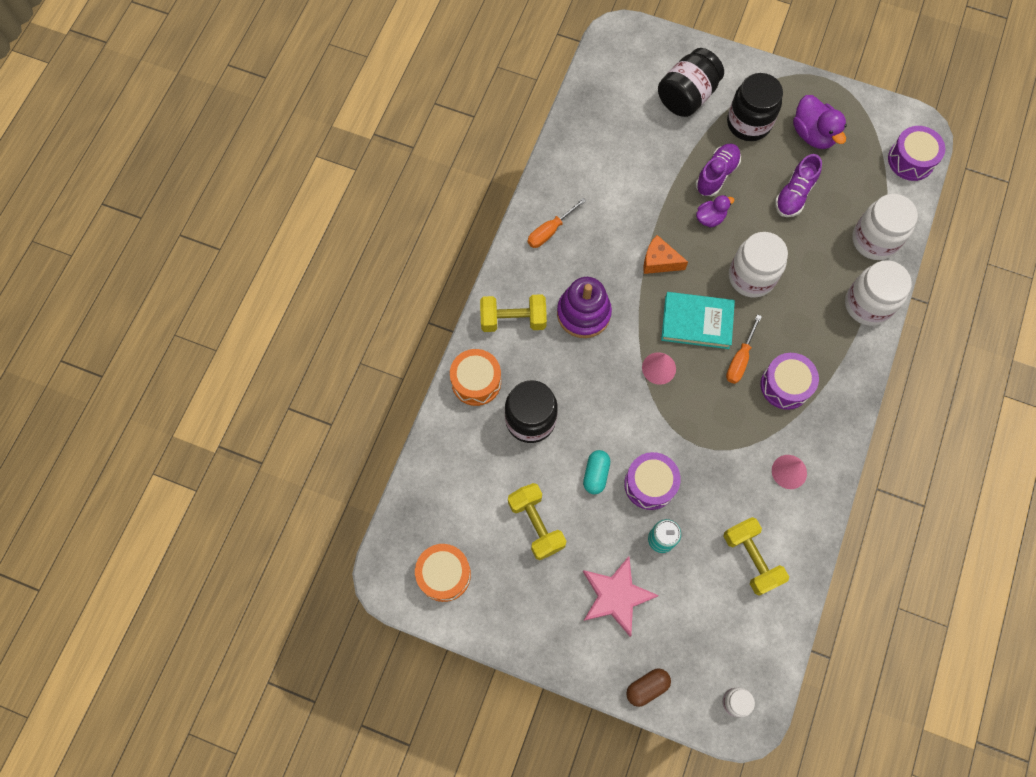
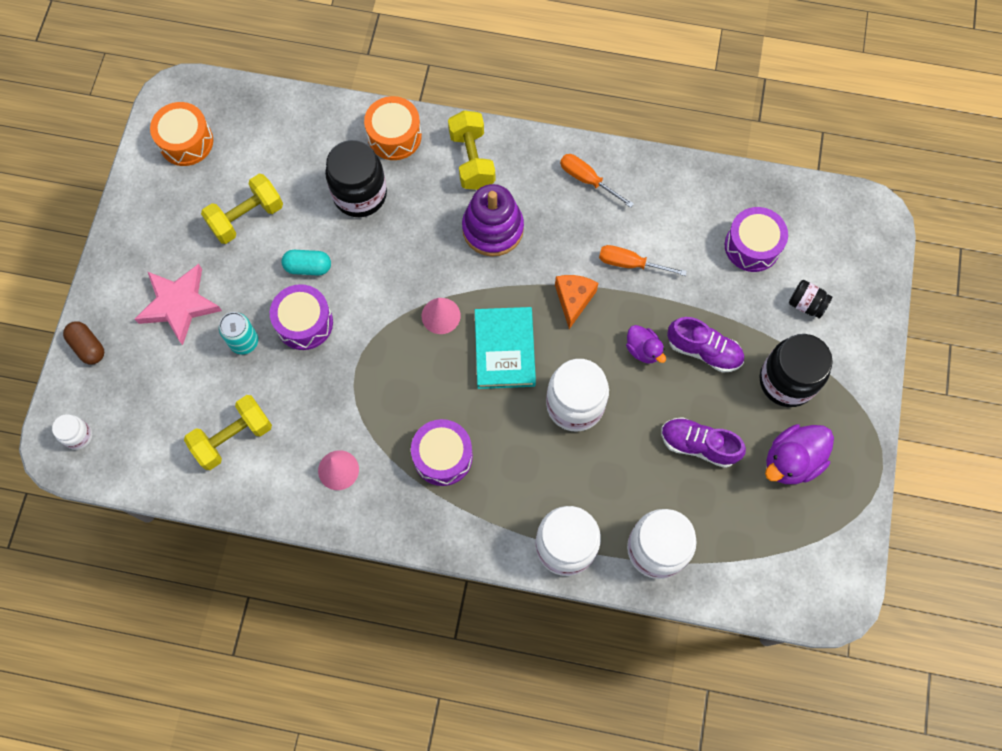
camera: 80 degrees right, 0 degrees up
(687, 96) = (806, 304): black jar -> black jar, size x0.50
(740, 359) = (466, 402): orange screwdriver -> orange screwdriver (630, 264)
(911, 160) = (785, 590): purple drum -> purple drum (752, 246)

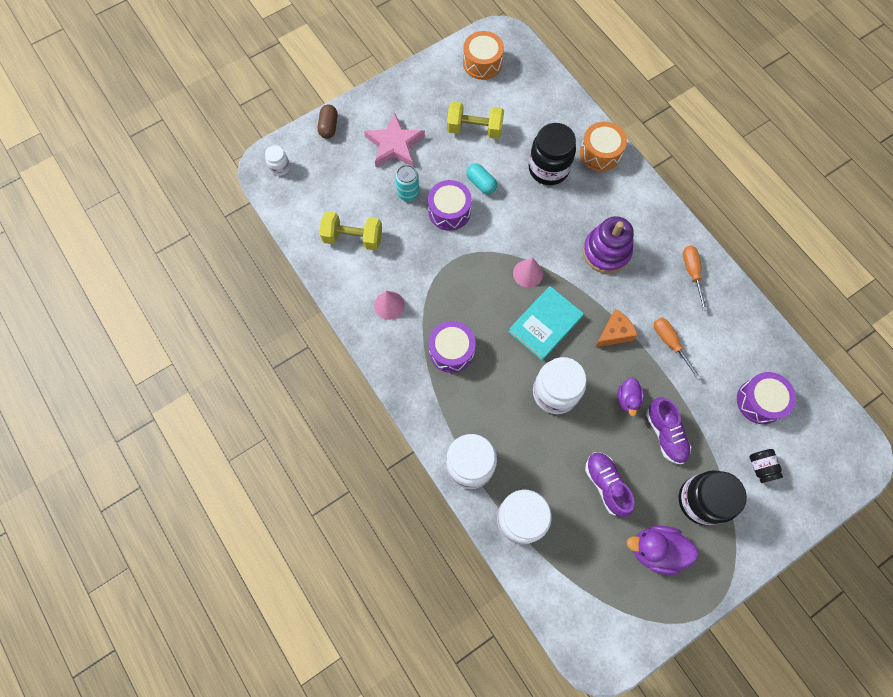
camera: 45 degrees right, 0 degrees up
(472, 160) = (632, 203): yellow dumbbell -> none

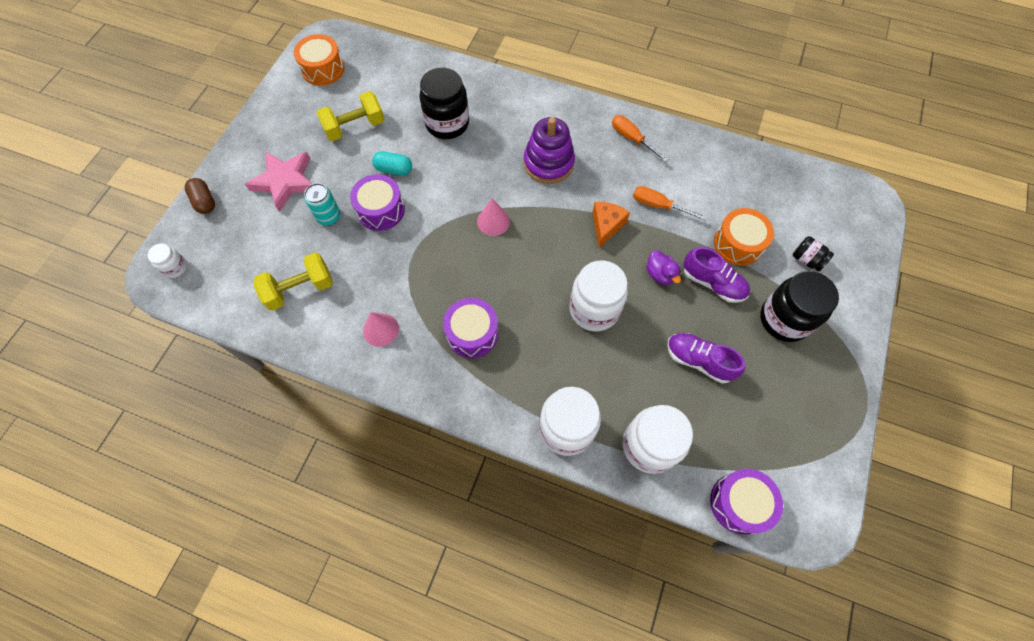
camera: 35 degrees left, 5 degrees down
(545, 325) = (541, 256): turquoise book -> none
(600, 153) = (483, 87): orange drum -> orange drum (738, 244)
(655, 550) = (782, 388): purple duck -> none
(760, 401) = (764, 207): purple drum -> purple drum (739, 503)

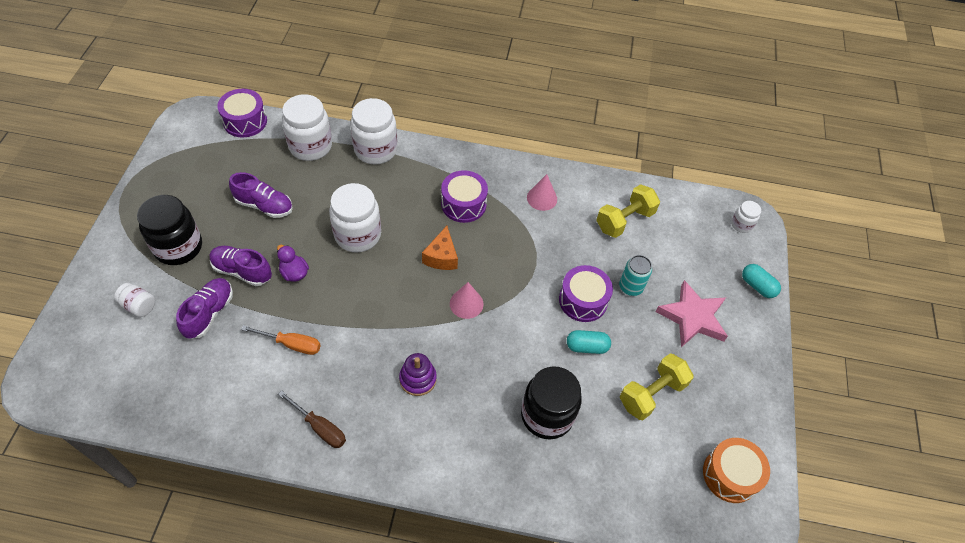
camera: 165 degrees right, 10 degrees down
(205, 201) = (757, 286): brown capsule -> turquoise capsule
(548, 163) = (418, 379): purple stacking toy -> purple stacking toy, size x0.63
(606, 226) = (348, 314): orange cheese -> orange cheese (441, 257)
(631, 139) = (320, 427): orange screwdriver -> brown screwdriver
(738, 244) = (209, 313): orange drum -> purple shoe
(806, 260) = (139, 306): black jar -> white jar

